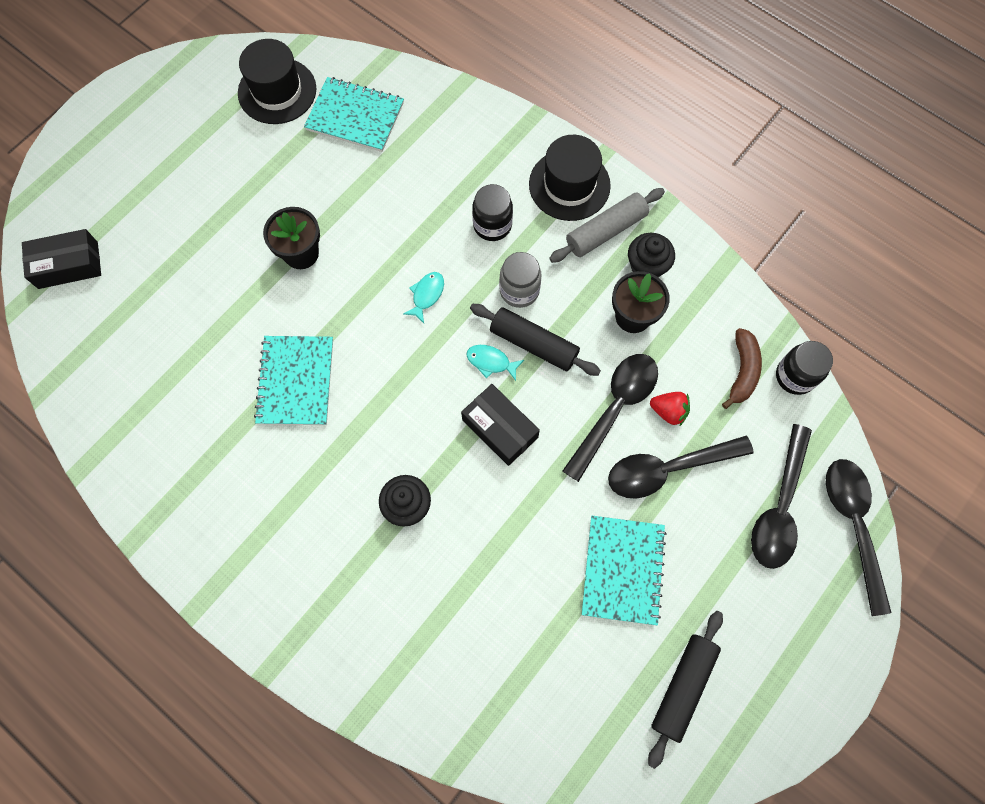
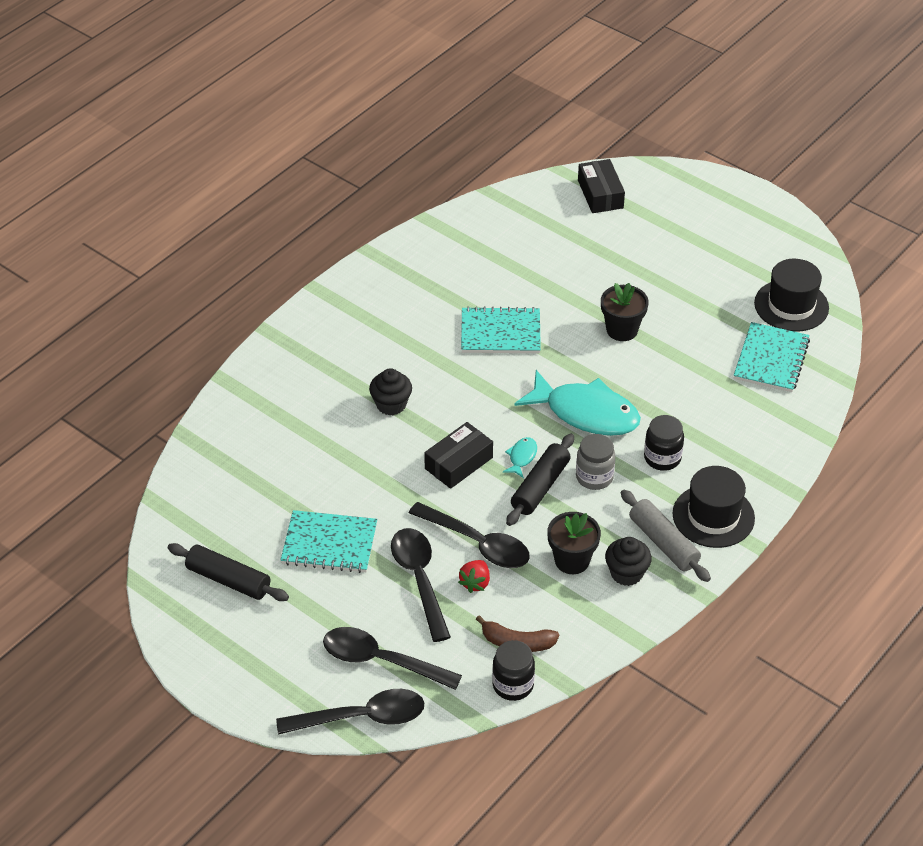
camera: 90 degrees right, 25 degrees down
(426, 295) = (586, 413): turquoise fish -> turquoise fish, size x2.44

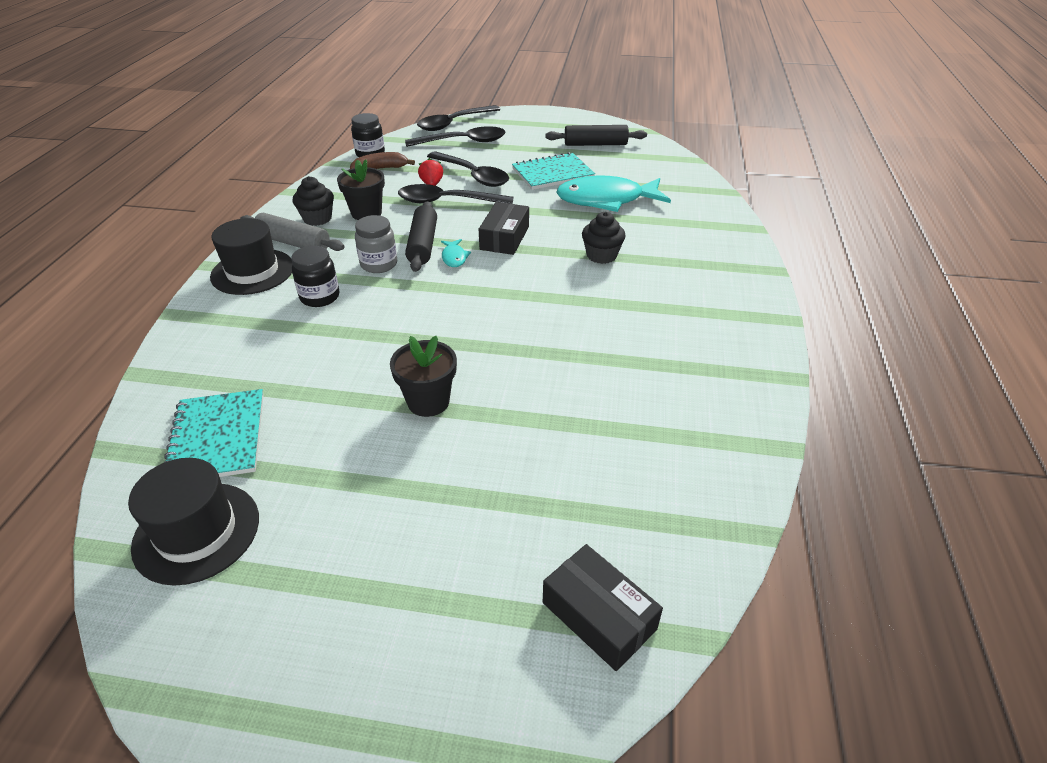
camera: 150 degrees right, 5 degrees down
(500, 333) = (562, 347): turquoise notebook -> none
(586, 413) = (418, 307): turquoise fish -> turquoise fish (606, 200)

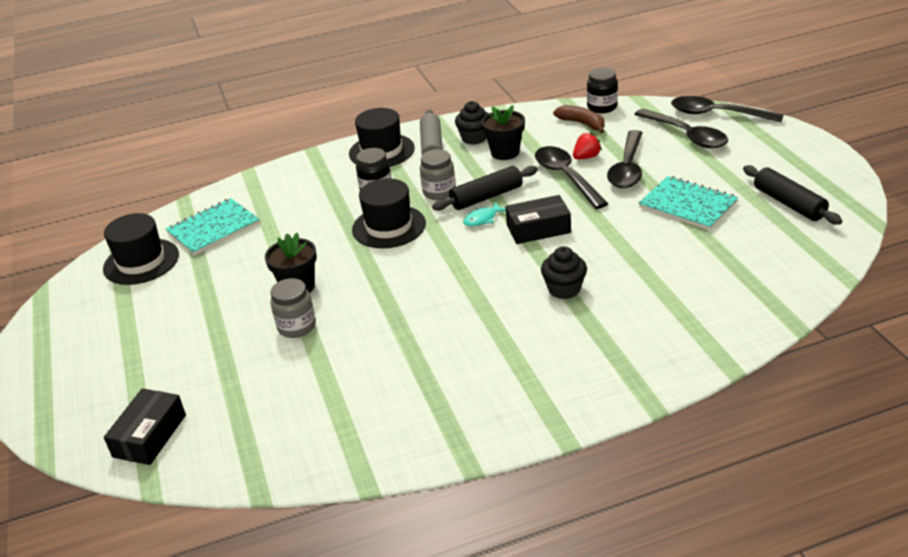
camera: 65 degrees right, 5 degrees down
(396, 310) = (389, 226): none -> black hat
(500, 423) = (297, 327): none -> grey jar
(606, 200) = (672, 254): turquoise fish -> none

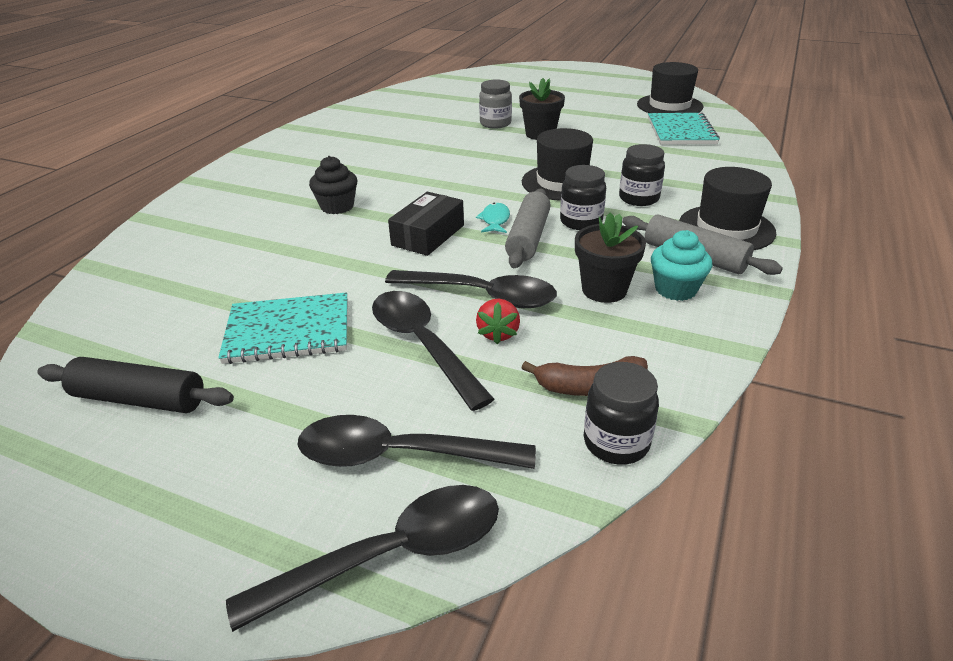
camera: 130 degrees right, 0 degrees up
(150, 436) = (476, 80): black box -> none
(439, 192) = (581, 221): grey jar -> black jar
(474, 138) = (675, 289): black cupcake -> turquoise cupcake
(486, 197) = (528, 238): black rolling pin -> grey rolling pin

